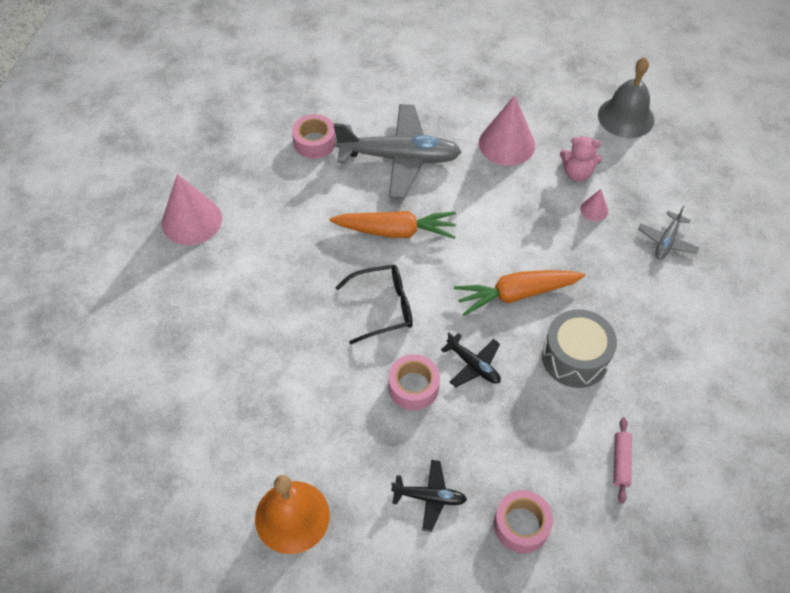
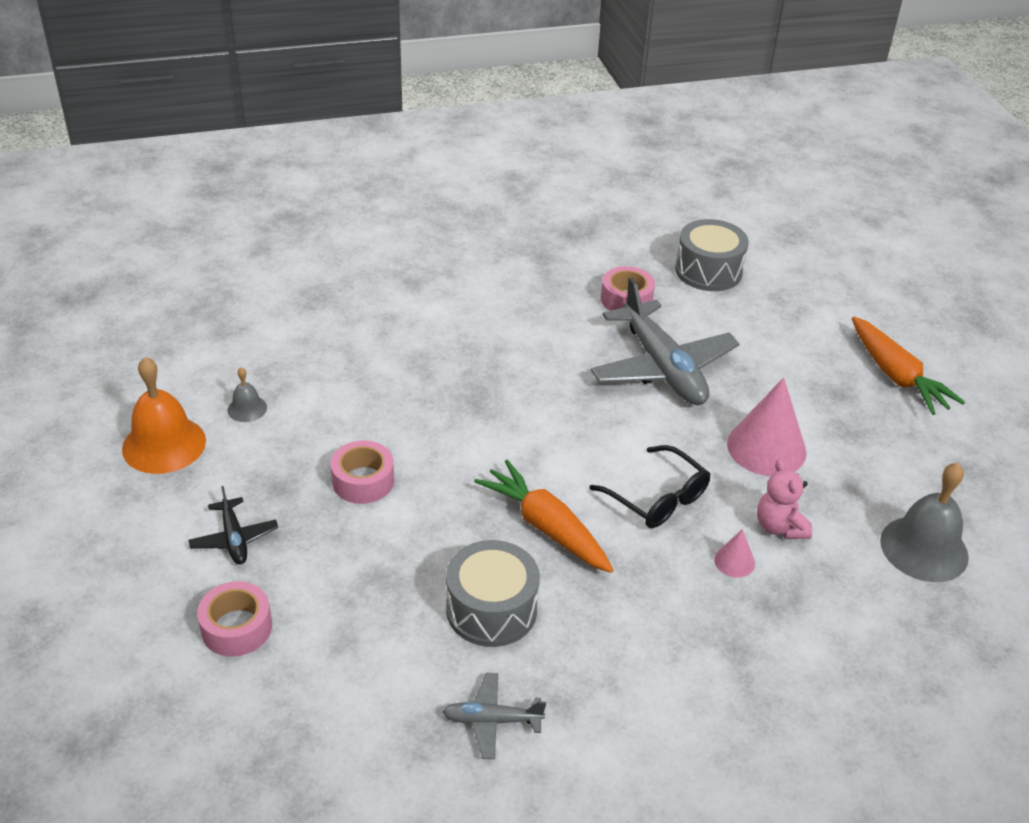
camera: 60 degrees right, 15 degrees down
(192, 220) = (458, 258): pink cone -> none
(284, 439) = (247, 408): none -> grey bell
(314, 82) = (708, 271): none -> grey drum
(383, 307) = (449, 424): black glasses -> black glasses (657, 498)
(396, 231) = (558, 399): orange carrot -> orange carrot (897, 376)
(473, 365) = (422, 520): black plane -> none
(621, 462) = (368, 699): pink rolling pin -> none
(667, 241) = (746, 653): grey plane -> grey plane (492, 720)

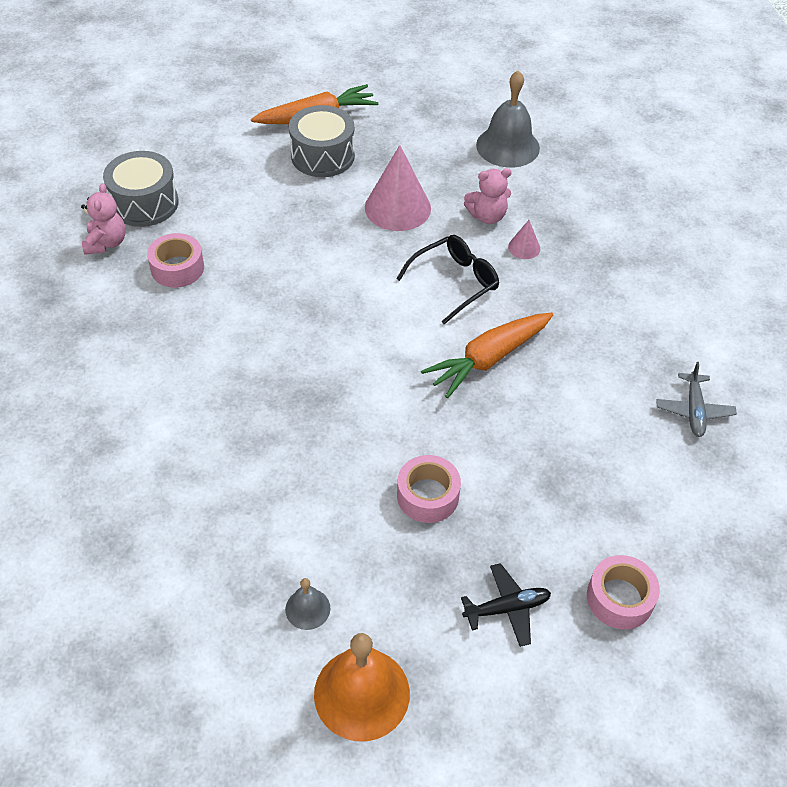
camera: 85 degrees left, 10 degrees up
(491, 609) = (583, 403): grey drum -> grey drum (322, 156)
(647, 255) = (106, 243): none -> pink teddy bear
(662, 368) = (286, 256): grey plane -> none

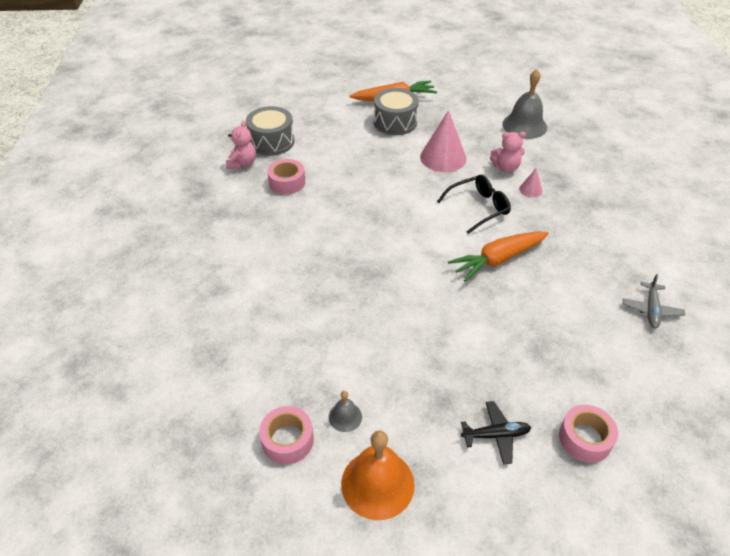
camera: 10 degrees right, 5 degrees down
(427, 496) = (443, 348): pink tape -> pink tape (287, 440)

